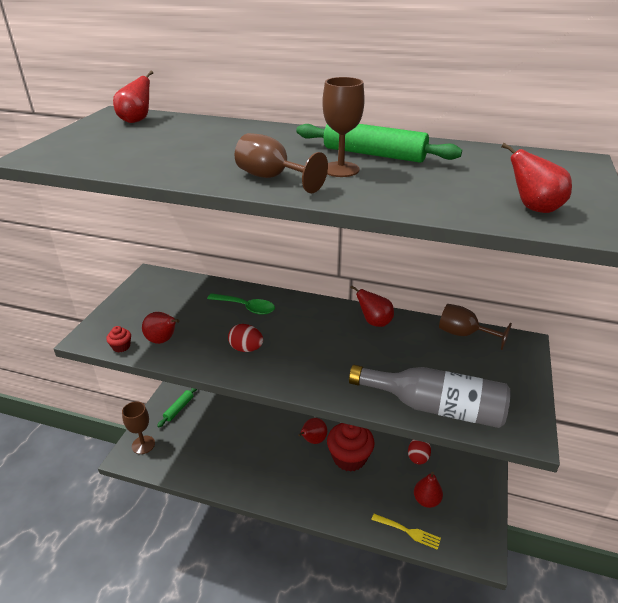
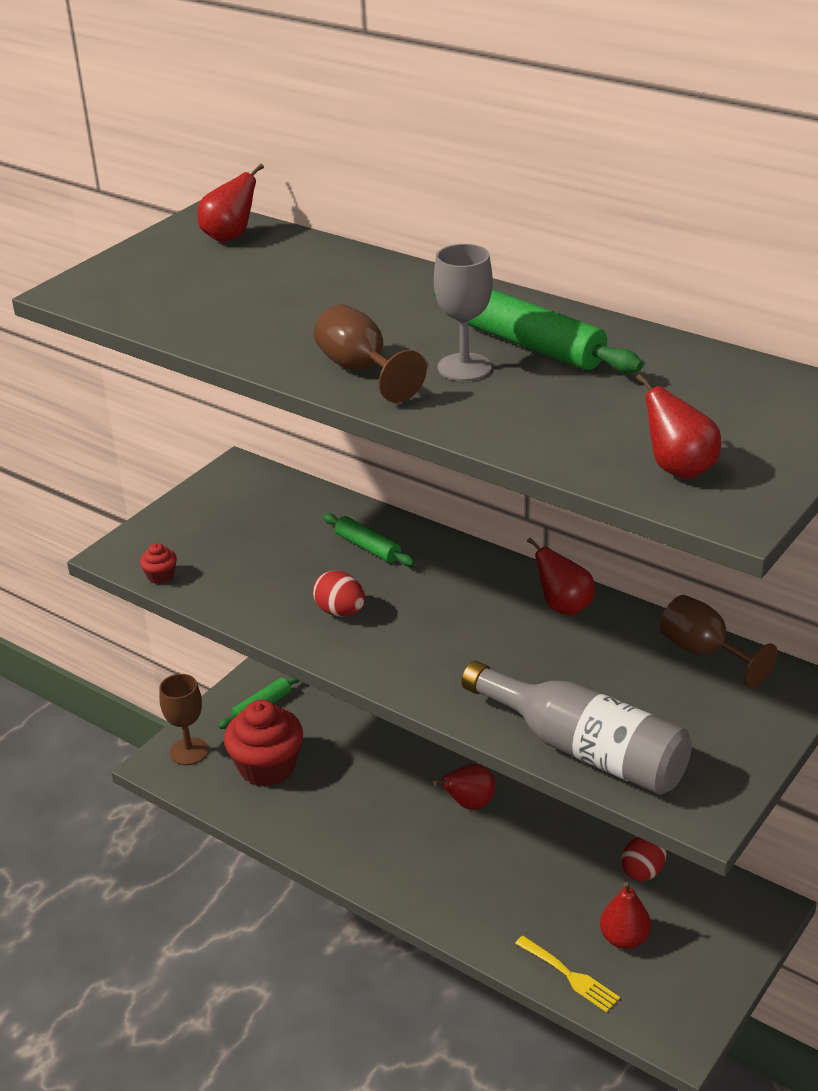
camera: 20 degrees right, 0 degrees up
(163, 340) = (223, 577): red pear -> none
(246, 307) = (368, 547): green spoon -> green rolling pin
(340, 169) = (464, 367): brown goblet -> grey goblet
(349, 458) = (520, 844): red cupcake -> red cupcake (267, 767)

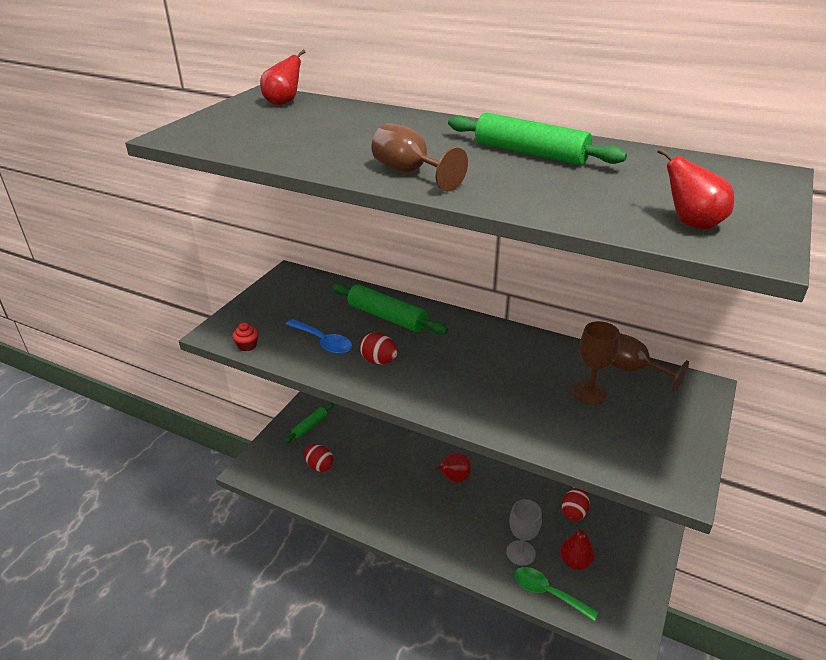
camera: 10 degrees left, 0 degrees up
(189, 751) = (266, 460): brown goblet -> brown goblet (589, 393)
(267, 767) = (319, 466): red cupcake -> red egg
(268, 578) = (323, 342): none -> blue spoon
(368, 547) = (387, 317): green rolling pin -> green rolling pin, size x1.67
(464, 367) = (487, 168): grey goblet -> grey goblet (520, 553)
(564, 606) = (529, 346): red pear -> none
(570, 976) = (547, 593): yellow fork -> green spoon
(584, 749) = (578, 446): grey bottle -> none

